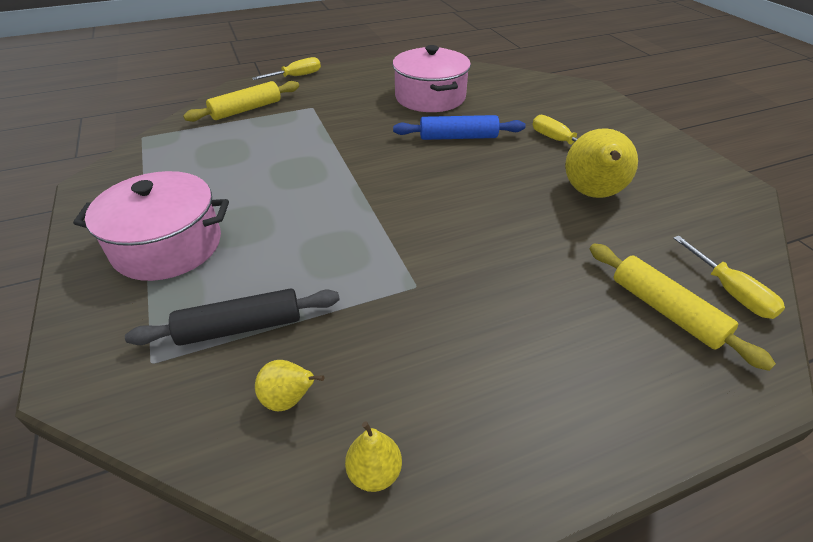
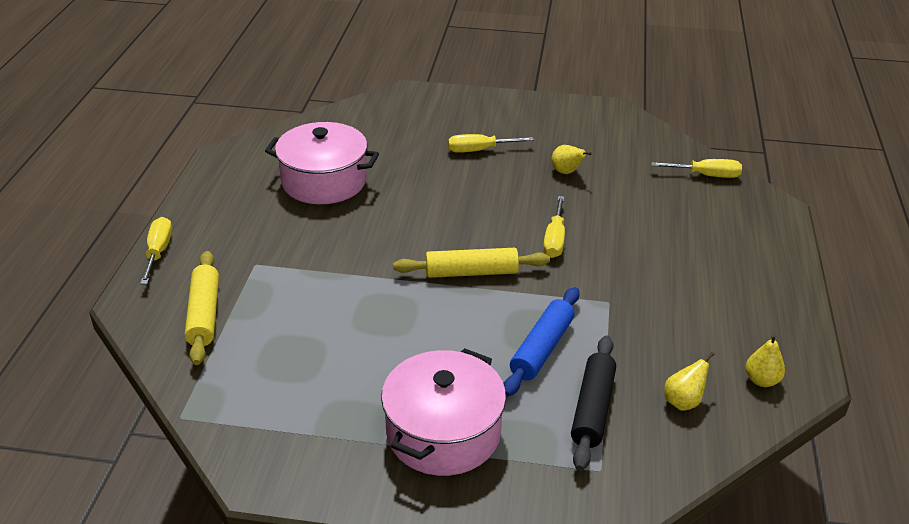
camera: 60 degrees left, 5 degrees down
(458, 137) = (419, 197): blue rolling pin -> blue rolling pin (542, 349)
(479, 221) = (554, 239): none -> yellow screwdriver
(592, 194) = (566, 172): yellow pear -> yellow pear, size x0.50
(665, 310) = (705, 208): yellow rolling pin -> yellow rolling pin (471, 272)

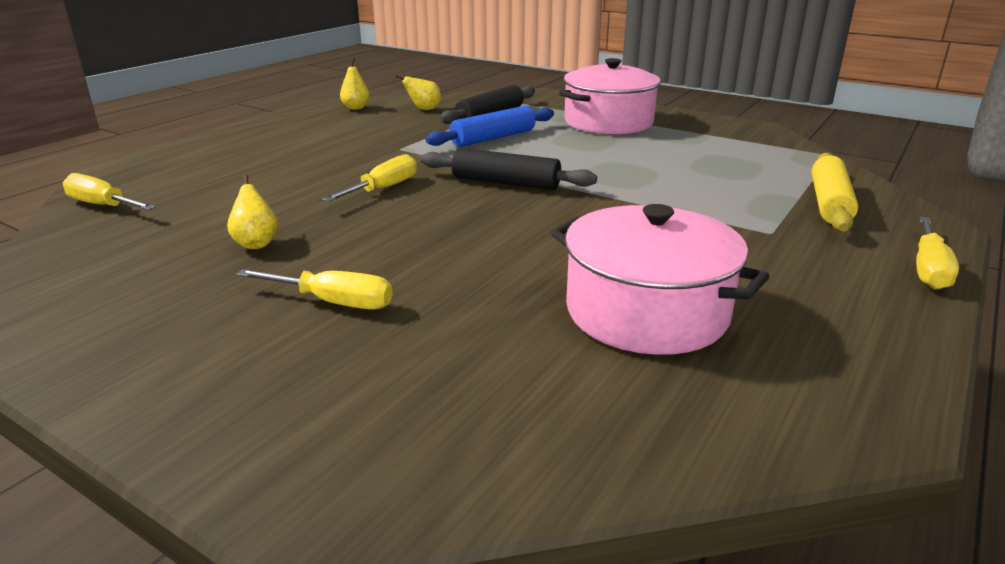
camera: 155 degrees left, 10 degrees down
(471, 272) = (506, 183): yellow rolling pin -> black rolling pin

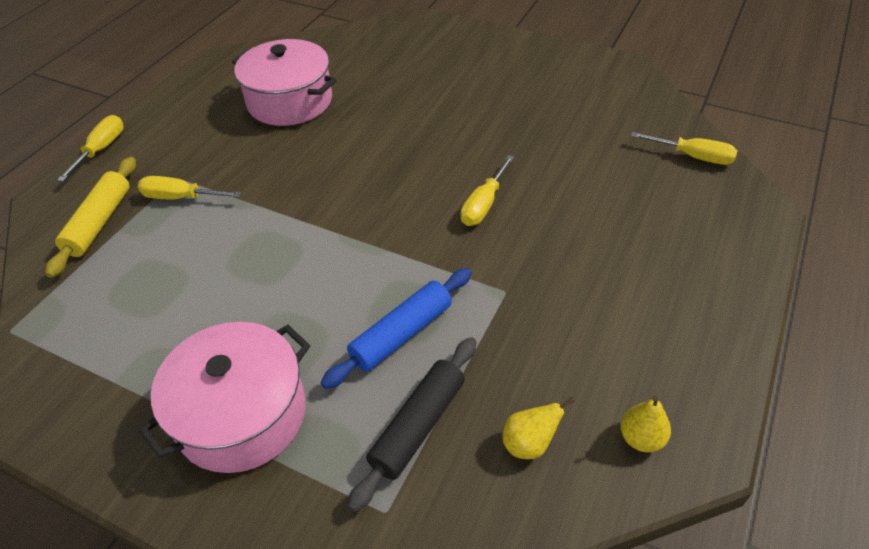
camera: 175 degrees right, 20 degrees up
(256, 243) = (536, 129): yellow pear -> none
(333, 302) = (458, 91): yellow screwdriver -> yellow screwdriver (180, 197)
(506, 183) = (376, 226): black rolling pin -> none

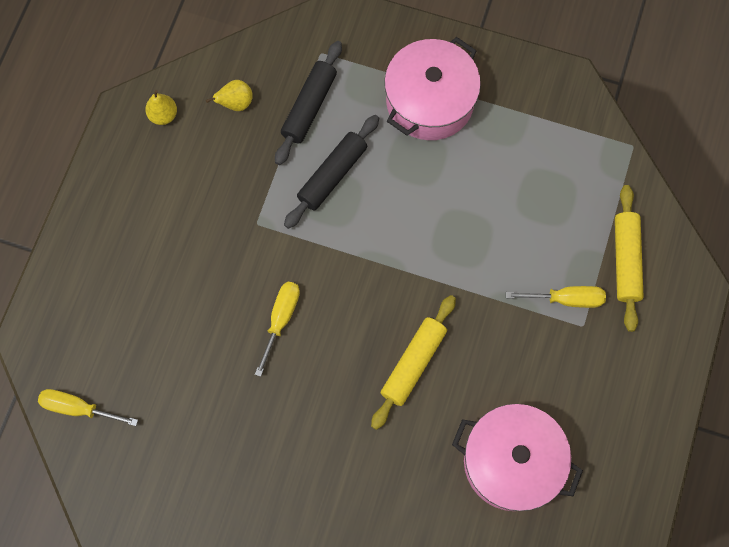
camera: 170 degrees right, 25 degrees up
(101, 149) = (680, 359): yellow screwdriver -> none
(354, 163) = (413, 364): none -> yellow rolling pin
(401, 334) = (332, 175): blue rolling pin -> black rolling pin

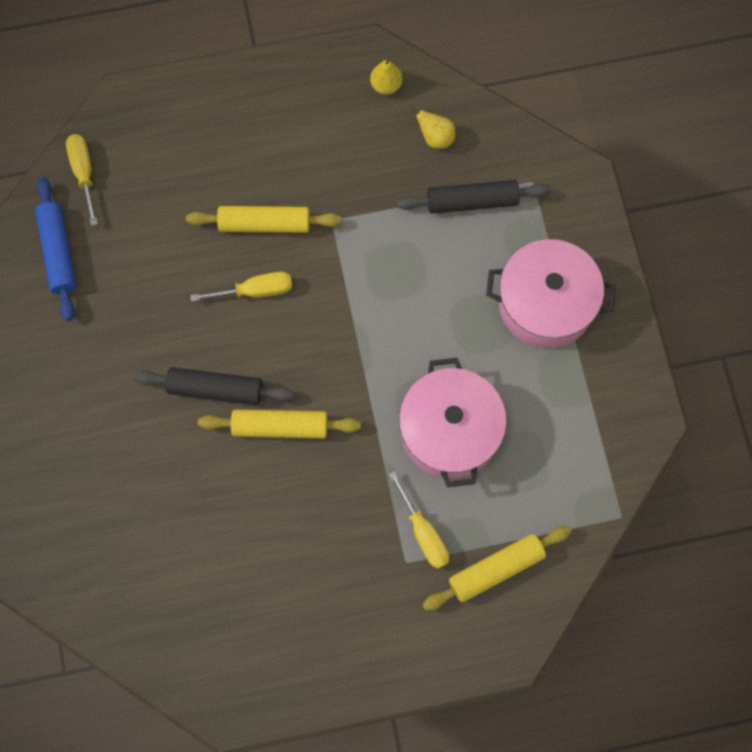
camera: 60 degrees right, 0 degrees up
(140, 470) = (58, 252): none -> blue rolling pin
(225, 279) = (264, 224): none -> yellow rolling pin
(332, 175) = (418, 258): black rolling pin -> black rolling pin (215, 389)
(511, 462) = (237, 563): pink pot -> pink pot (450, 431)

